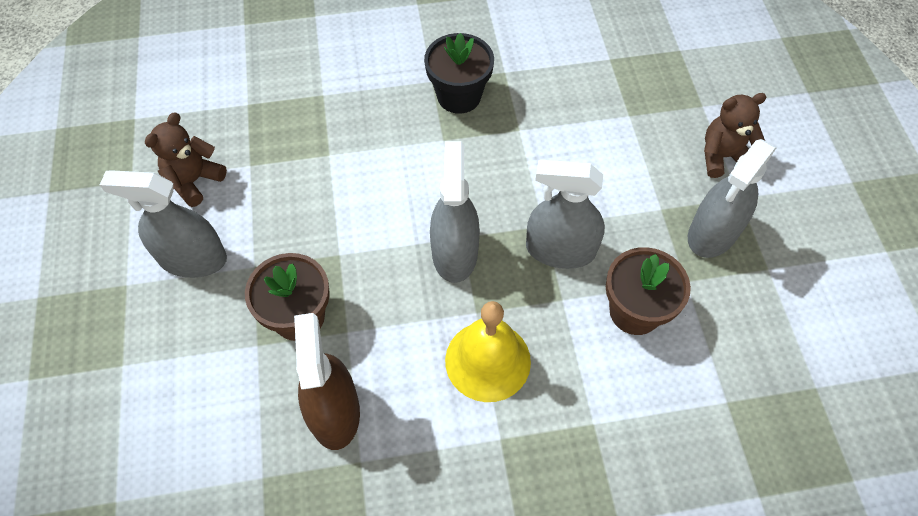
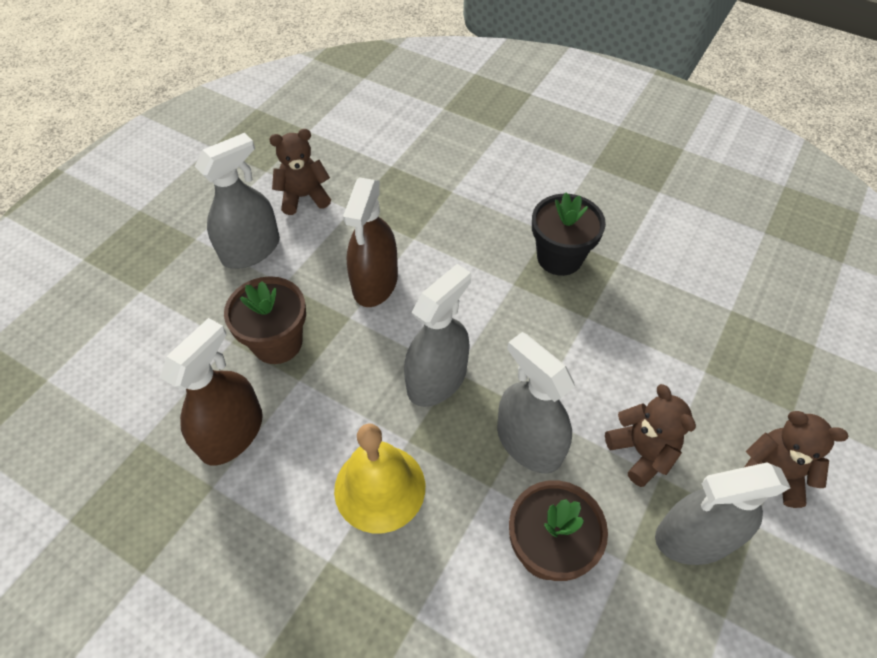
camera: 40 degrees right, 5 degrees down
(193, 259) = (251, 250): grey spray bottle -> grey spray bottle turned 90 degrees clockwise
(333, 212) = (375, 283): none -> brown spray bottle
(636, 201) = (641, 452): none -> brown teddy bear

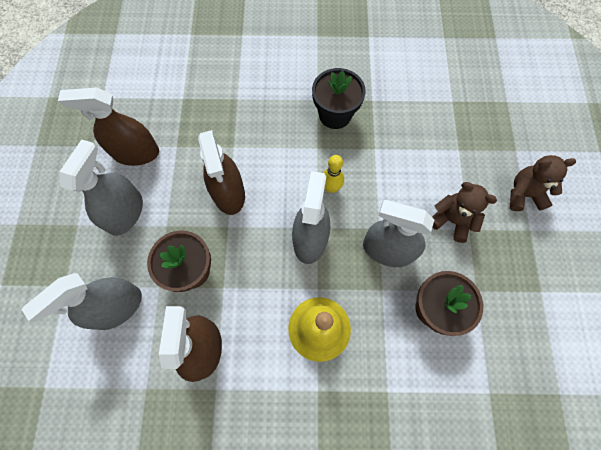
camera: 30 degrees left, 15 degrees up
(304, 197) = (136, 153): brown teddy bear -> brown spray bottle
(501, 335) = (331, 188): none -> yellow bowling pin
(694, 537) = (504, 255): grey spray bottle -> grey spray bottle (118, 307)

